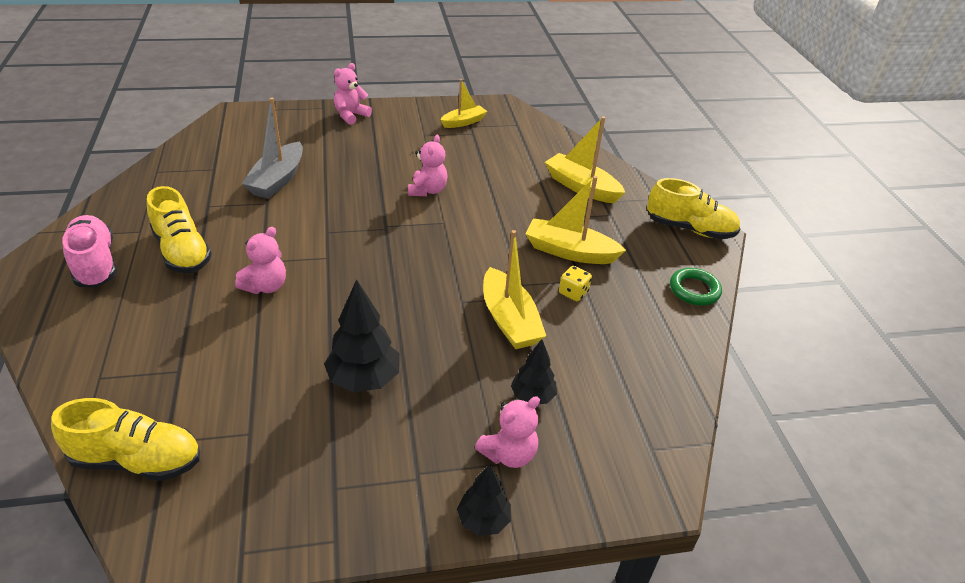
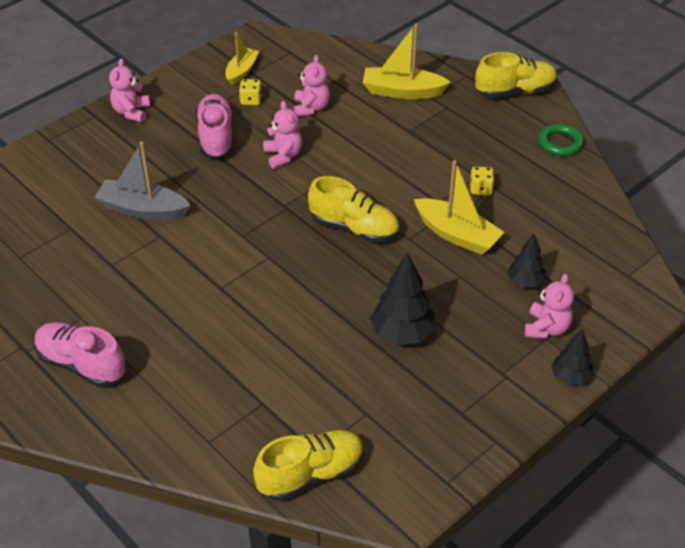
camera: 30 degrees left, 5 degrees up
(182, 251) = (143, 315): yellow shoe -> yellow shoe (354, 228)
(265, 286) = (248, 306): pink teddy bear -> pink teddy bear (311, 108)
(277, 180) = (143, 209): grey boat -> grey boat turned 120 degrees clockwise
(391, 156) = (216, 137): none -> pink shoe
(447, 143) = (251, 100): none -> yellow dice
(570, 252) = (447, 156): yellow boat -> none

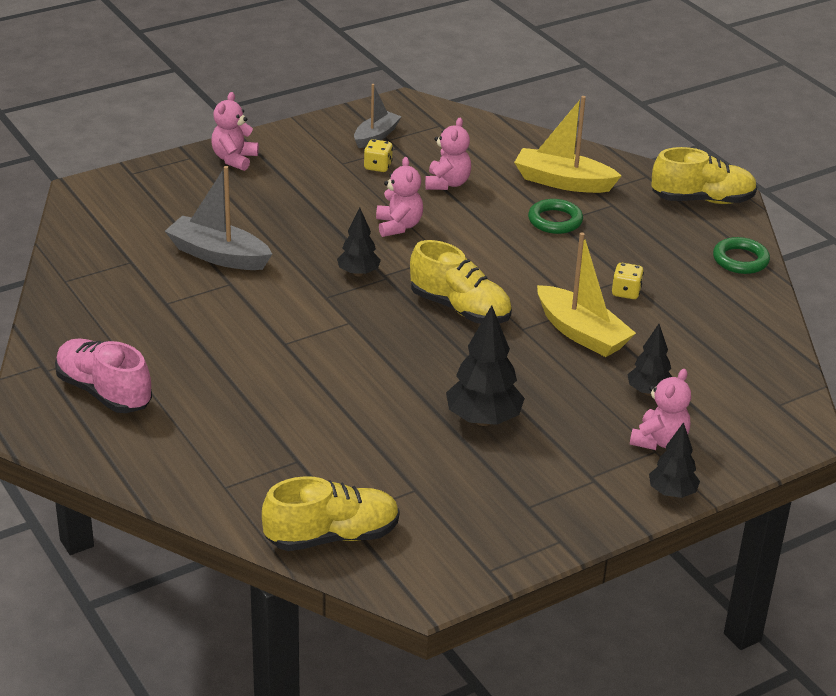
camera: 10 degrees right, 10 degrees down
(216, 137) = (325, 197): pink shoe -> none
(241, 71) = (376, 136): yellow boat -> grey boat
(263, 207) = (358, 273): none -> black tree
(406, 130) = (555, 220): none -> green ring

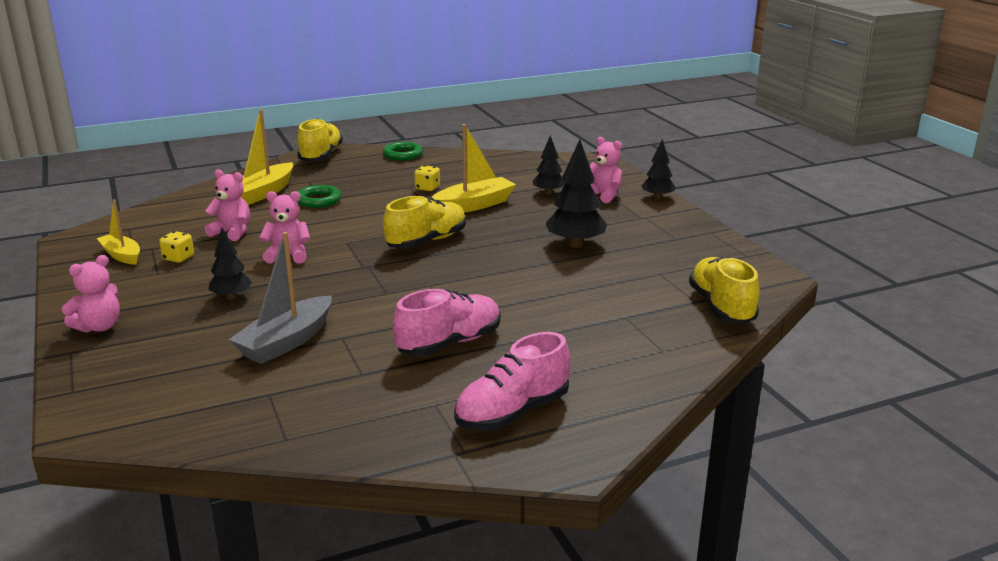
camera: 80 degrees left, 10 degrees down
(225, 346) = (449, 343): none -> pink shoe
(234, 159) = (99, 327): pink teddy bear -> pink teddy bear turned 75 degrees counterclockwise
(358, 273) = (355, 277): black tree -> black tree (231, 297)
(376, 136) = (122, 255): grey boat -> yellow boat

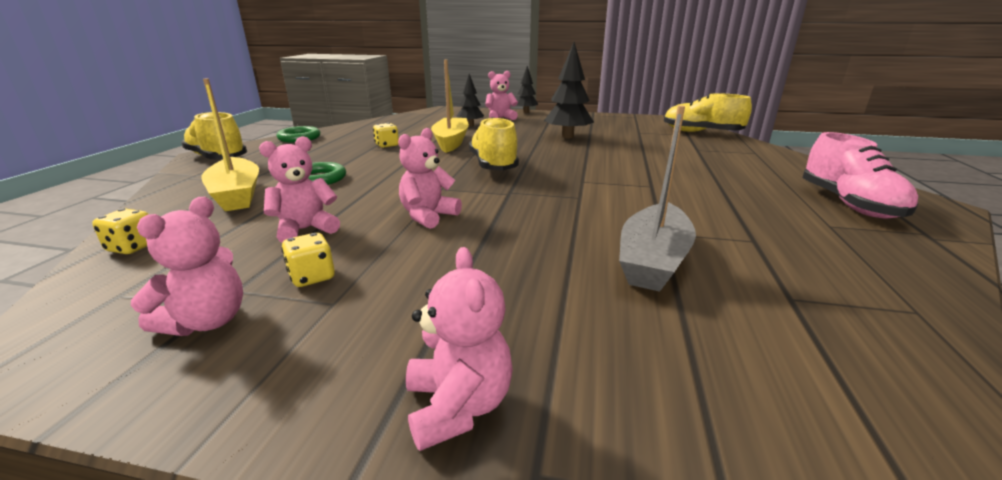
camera: 55 degrees left, 0 degrees up
(122, 255) = (207, 321): yellow boat -> pink teddy bear
(172, 206) = (133, 247): none -> yellow dice
(231, 297) = (492, 266): black tree -> none
(286, 342) = (653, 260): grey boat -> grey boat turned 45 degrees clockwise
(449, 343) = (708, 197): pink shoe -> none

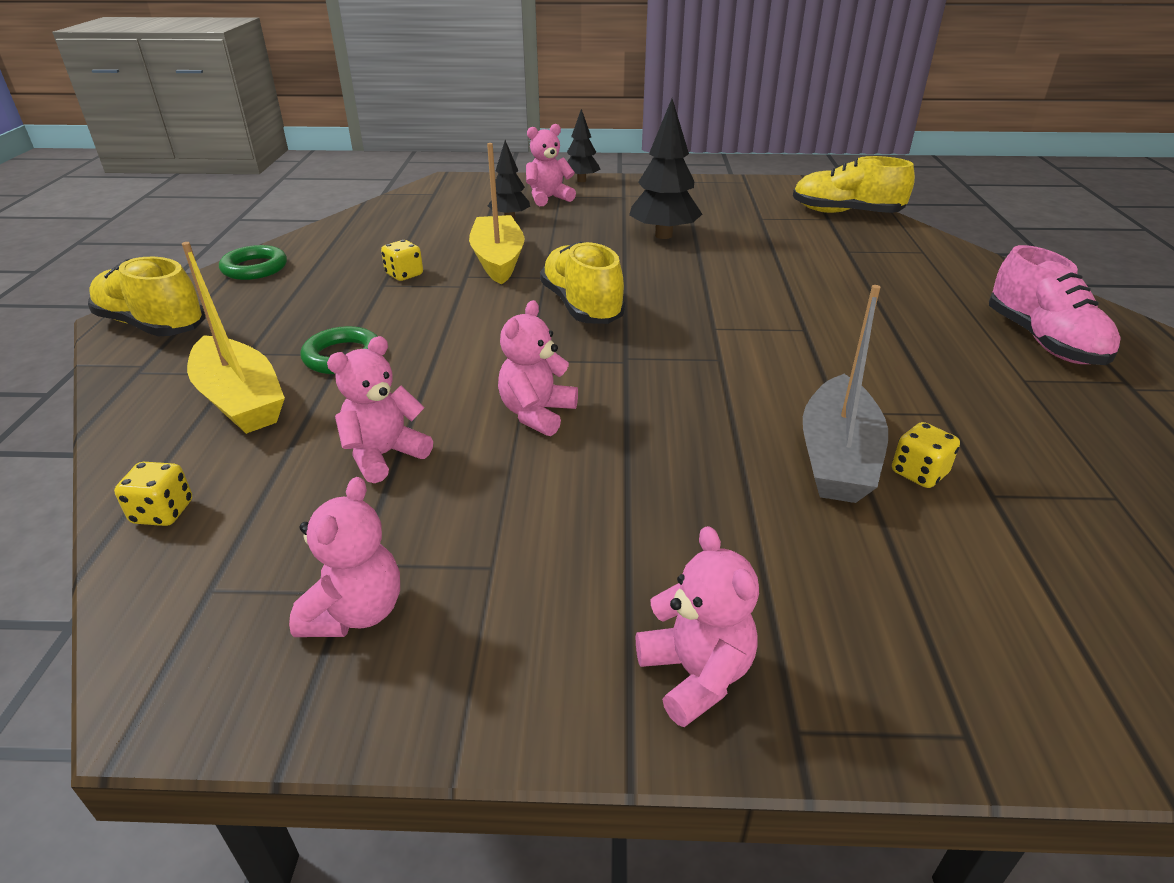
camera: 10 degrees left, 10 degrees up
(312, 277) = (442, 531): yellow dice -> yellow dice (919, 473)

